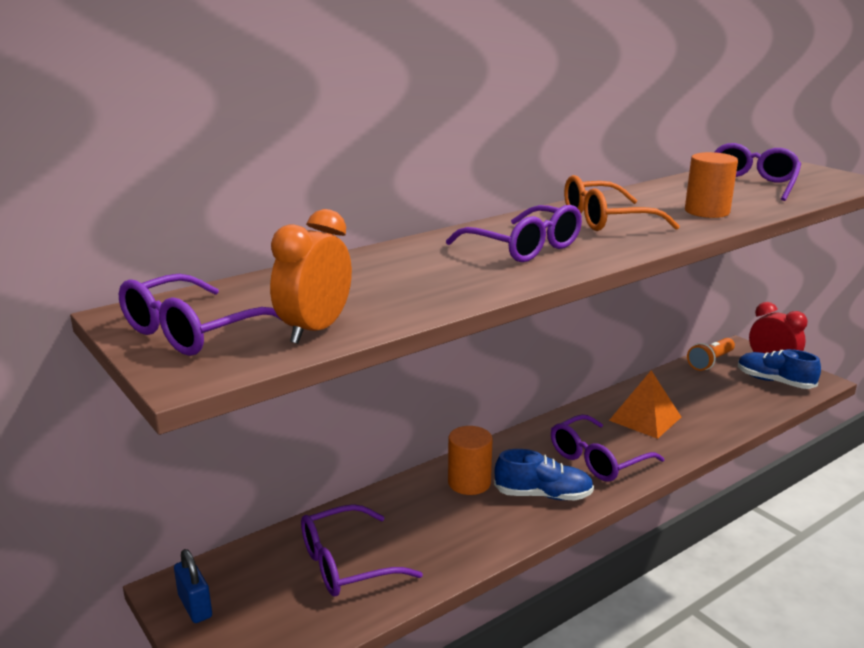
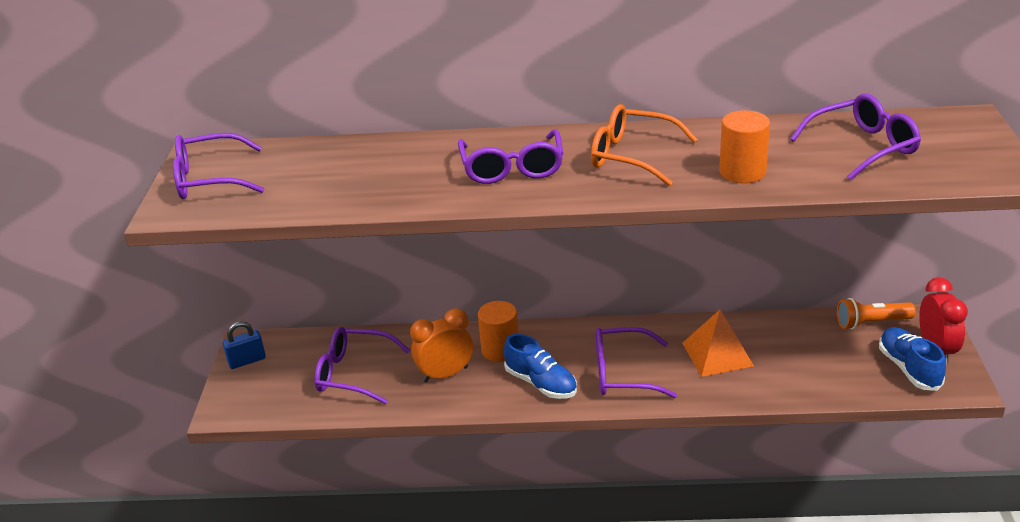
camera: 40 degrees right, 10 degrees up
(195, 606) = (247, 361): blue padlock -> blue padlock turned 60 degrees clockwise
(315, 330) = (268, 202): orange clock -> orange clock (445, 374)

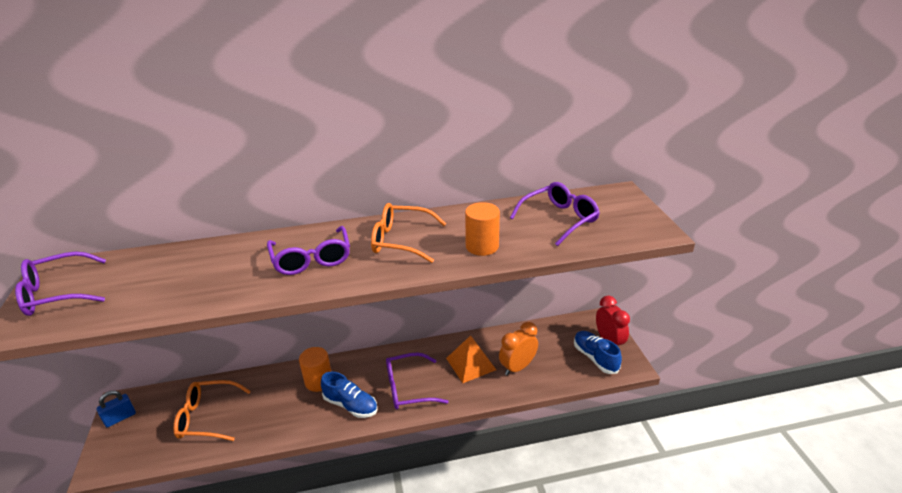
camera: 15 degrees left, 0 degrees up
(353, 373) = (207, 417): purple glasses -> orange glasses
(445, 374) = (279, 407): orange clock -> orange clock (517, 367)
(871, 323) = (565, 327): orange flashlight -> none

